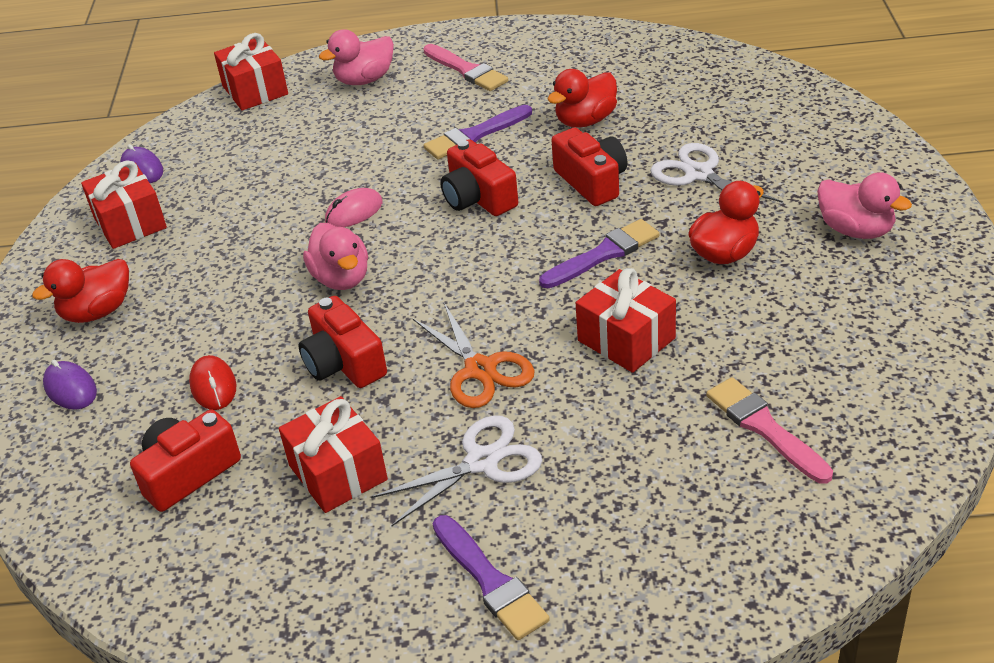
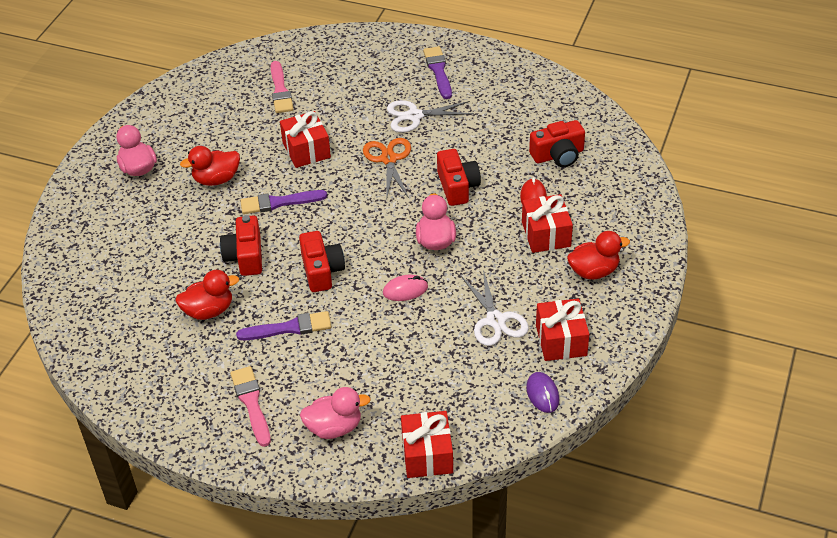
camera: 160 degrees left, 5 degrees up
(70, 389) = (616, 223): purple mouse -> none
(338, 472) = (484, 132): red gift -> red gift (546, 234)
(699, 174) = (180, 237): white scissors -> white scissors (495, 320)

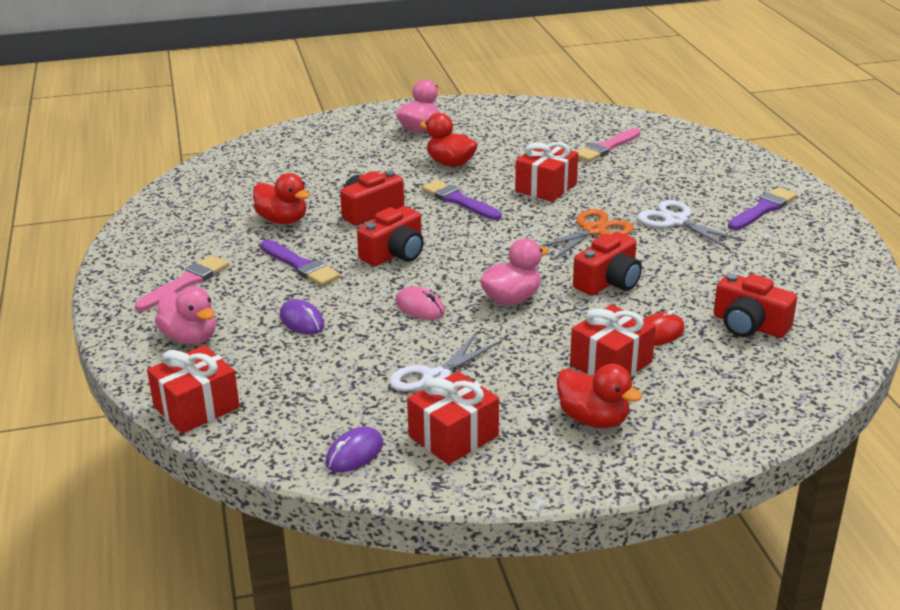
camera: 55 degrees right, 15 degrees down
(367, 358) = (302, 321): none -> purple mouse

